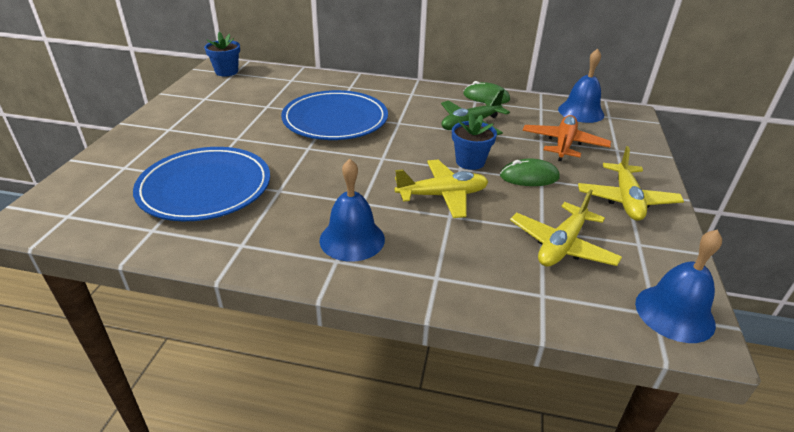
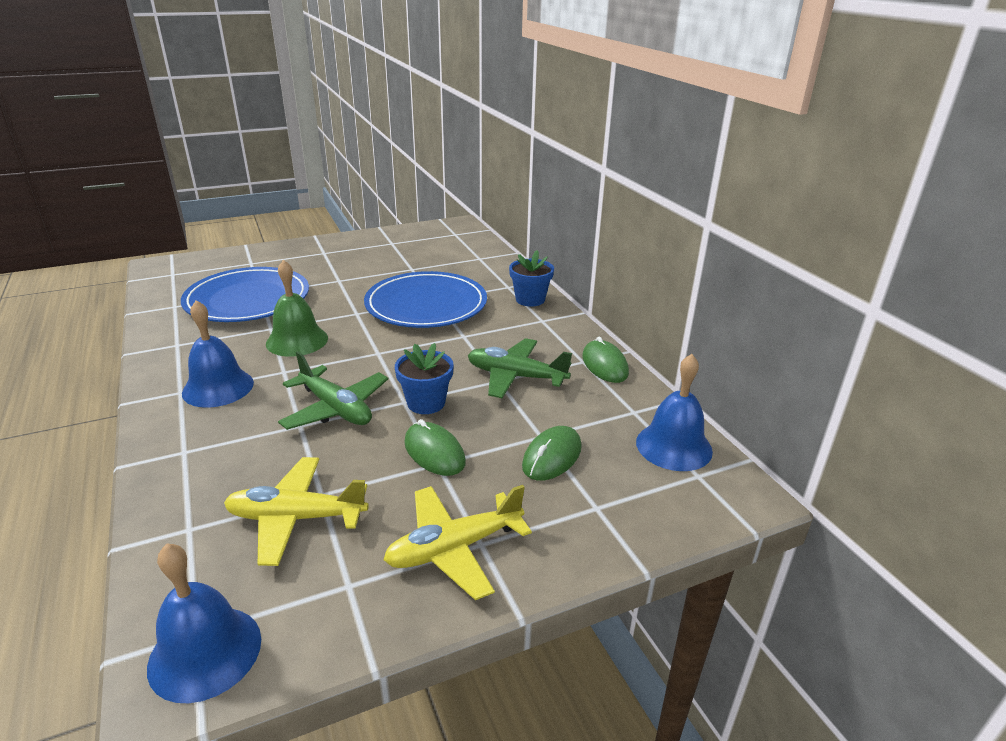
camera: 55 degrees right, 5 degrees down
(226, 72) = (453, 230): blue flower pot -> blue flower pot (530, 299)
(319, 184) = (297, 340): none -> green bell
(442, 195) = (336, 408): yellow plane -> green plane
(564, 144) = (552, 456): orange plane -> green mouse

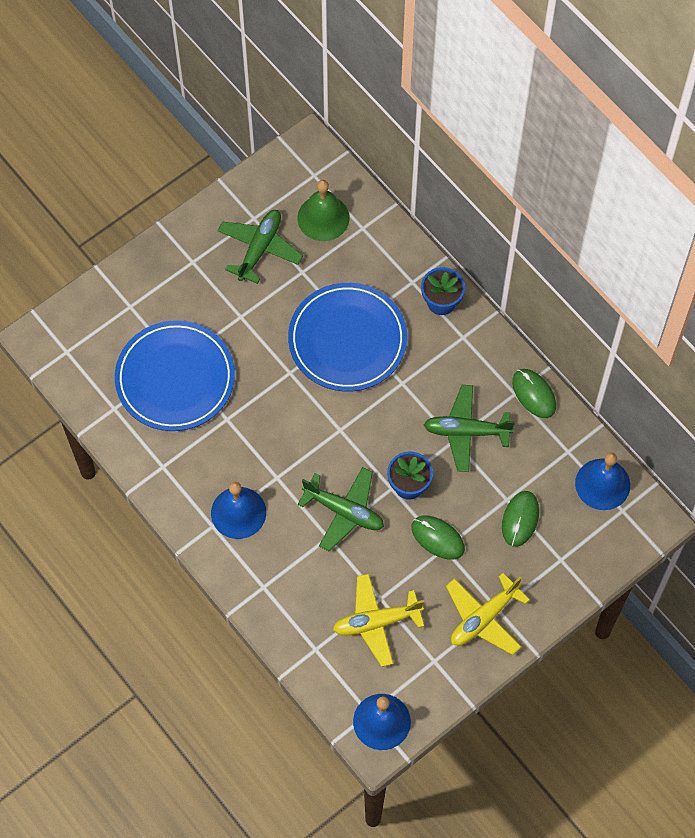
camera: 15 degrees left, 35 degrees up
(297, 340) = (262, 431): green bell -> green bell (323, 218)
(384, 255) = (259, 248): none -> green plane

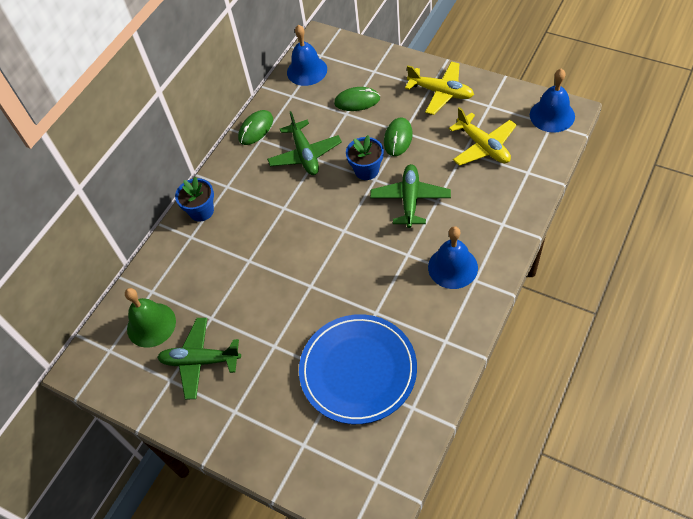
camera: 105 degrees left, 10 degrees down
(347, 340) = (262, 258): blue plate -> none

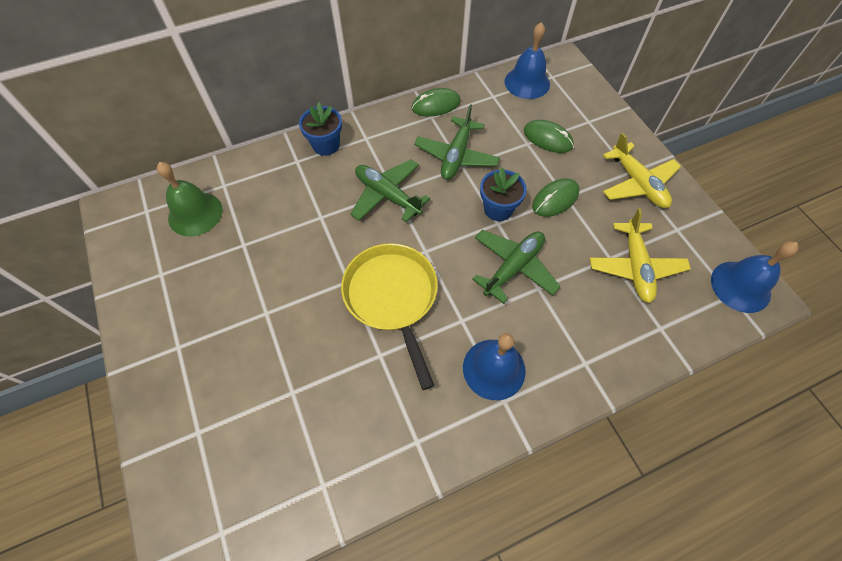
camera: 30 degrees right, 5 degrees up
(200, 361) = (198, 276): green plane -> green plane (387, 195)
(350, 274) = (392, 298): none -> yellow pan
(358, 370) = (311, 400): blue plate -> none

